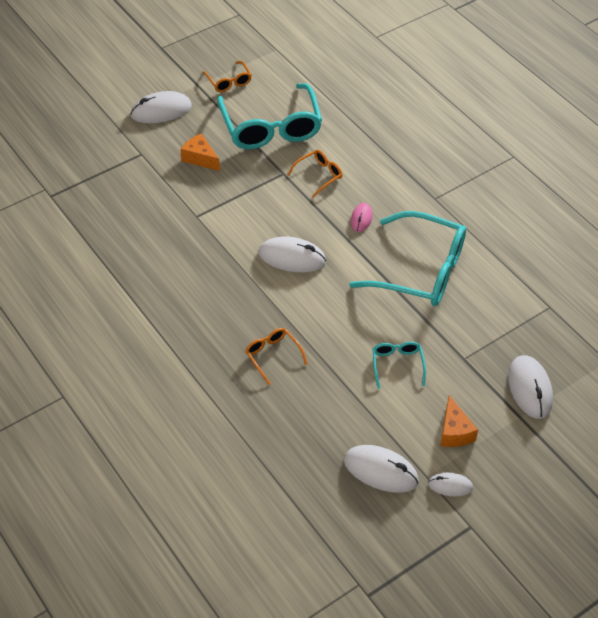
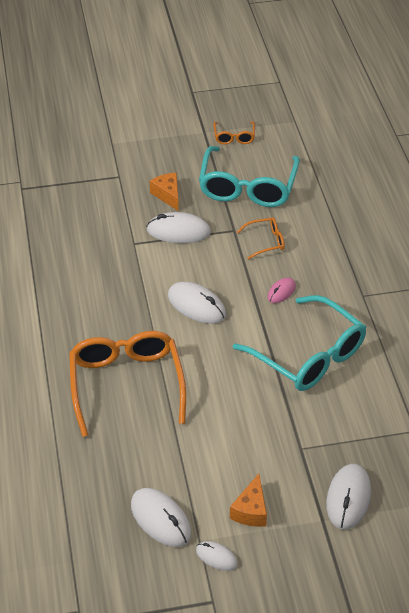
camera: 25 degrees right, 5 degrees down
(161, 111) = (159, 145): white mouse -> white mouse (178, 231)
(273, 356) = (126, 384): orange glasses -> orange glasses, size x2.20
(397, 365) = (234, 432): turquoise glasses -> none

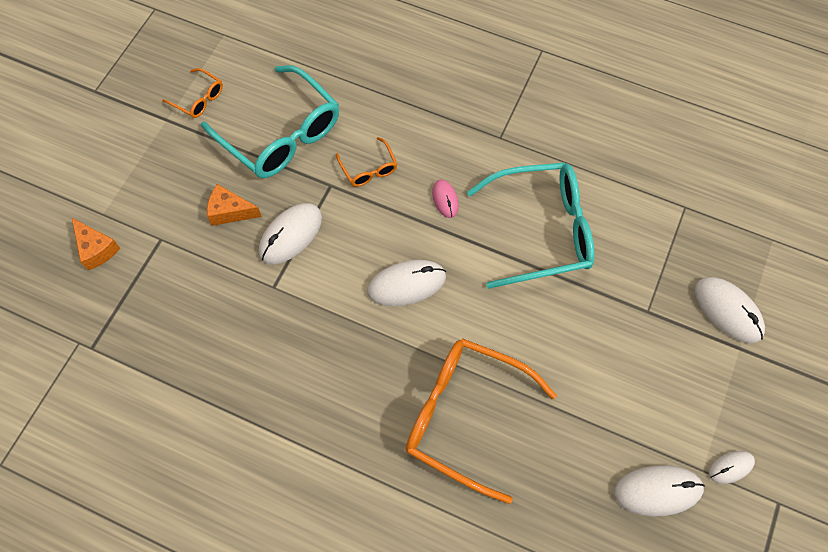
camera: 55 degrees left, 20 degrees up
(251, 510) = (694, 402): orange cheese -> orange cheese (96, 249)
(265, 242) = (369, 169): orange glasses -> orange glasses turned 135 degrees clockwise

